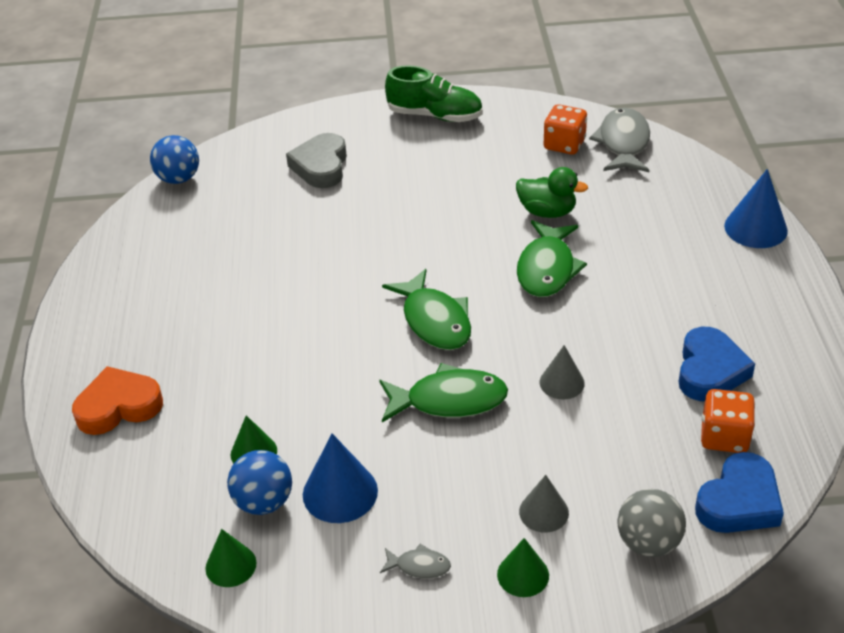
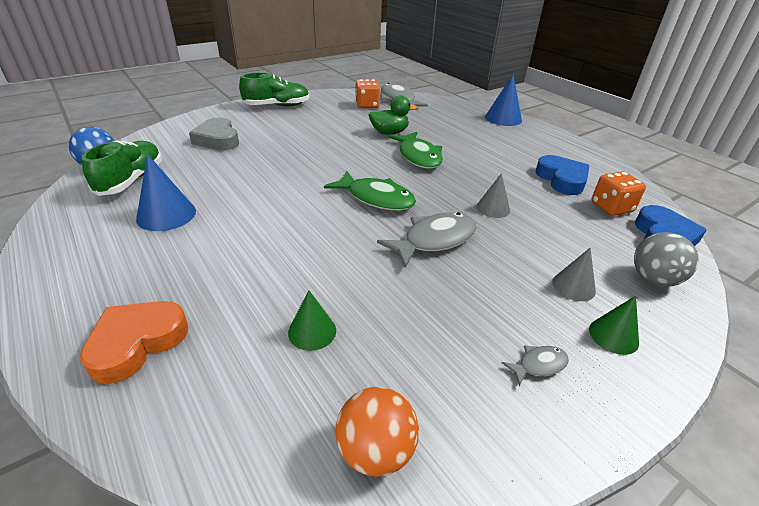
camera: 35 degrees left, 5 degrees down
(198, 210) = (131, 180): none -> green shoe
(231, 565) = (375, 451): green cone -> orange ball
(264, 502) = (357, 371): blue ball -> none
(340, 492) = (417, 333): blue cone -> blue cone (166, 215)
(449, 400) = (434, 240): green fish -> grey fish

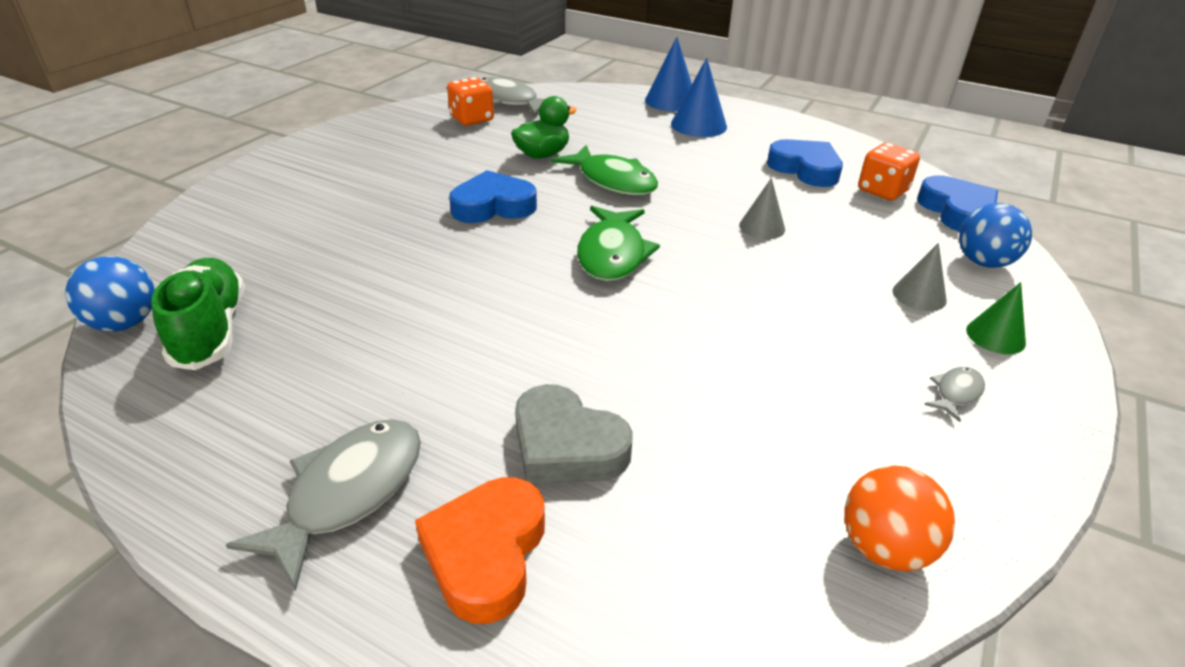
camera: 25 degrees left, 0 degrees up
(166, 215) = (332, 366): blue cone -> blue cone (698, 125)
(217, 139) = (289, 227): grey heart -> grey heart (566, 446)
(277, 106) = (332, 149): green shoe -> none
(312, 331) = (695, 449): green cone -> none
(332, 154) = (493, 206): none -> blue heart
(376, 198) = (612, 254): green fish -> green fish turned 90 degrees clockwise
(434, 240) = (732, 288): grey fish -> grey fish (348, 493)
(653, 279) = (983, 262): grey ball -> blue ball

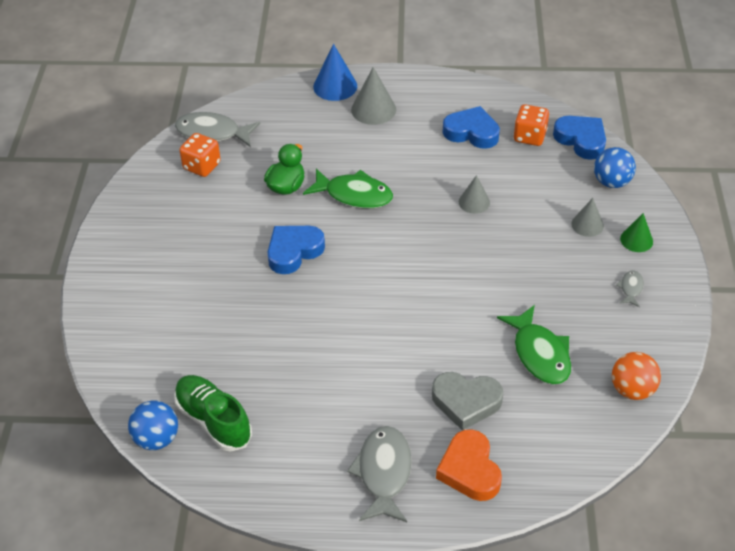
camera: 25 degrees left, 10 degrees up
(612, 254) = (400, 263): green fish -> green fish (539, 353)
(698, 125) = (373, 109): blue cone -> grey cone

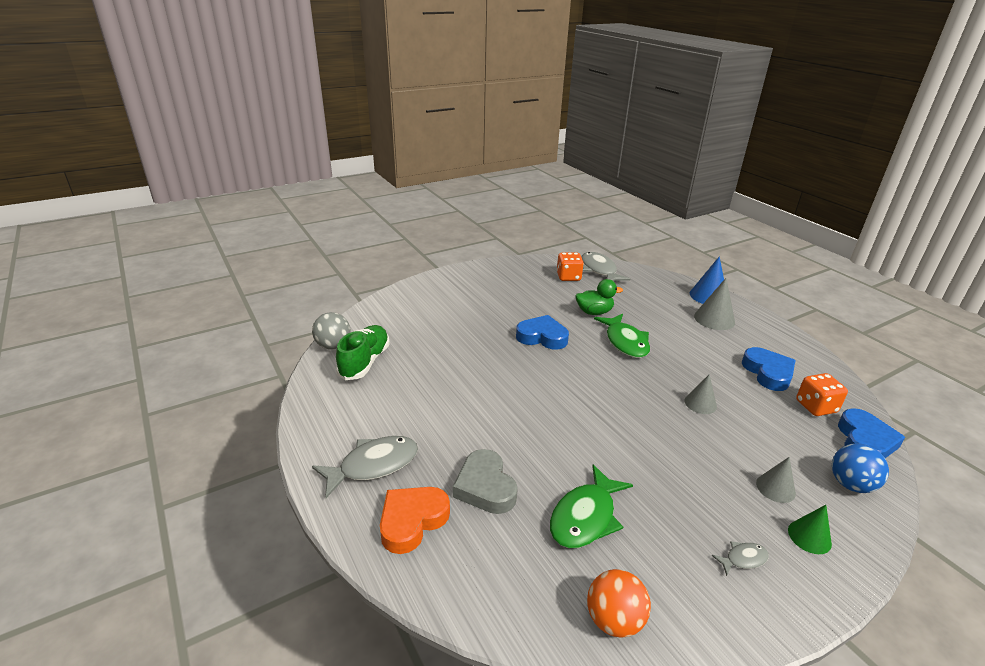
camera: 55 degrees right, 15 degrees down
(157, 439) = (333, 346): blue ball -> grey ball

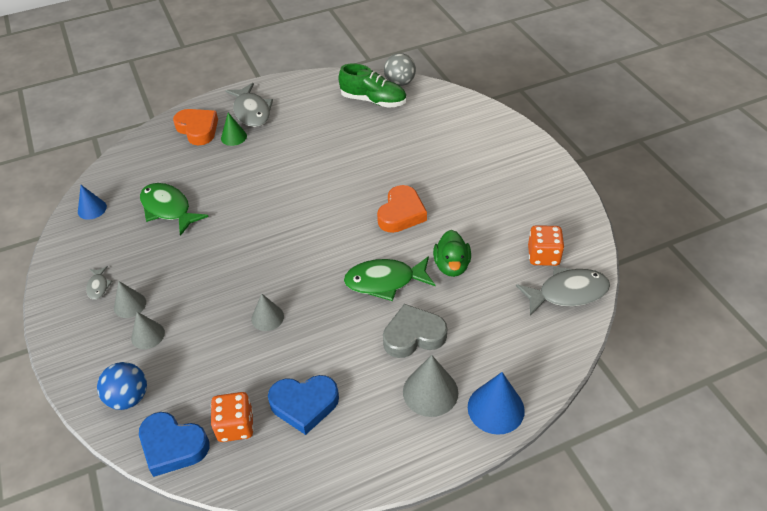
camera: 100 degrees right, 15 degrees up
(485, 487) = (214, 162): grey heart -> grey heart (413, 335)
(542, 337) = (401, 213): blue heart -> orange heart
(614, 620) = (92, 209): orange ball -> blue cone
(749, 516) = (130, 305): none -> grey cone
(809, 536) = (96, 337): green cone -> green cone (233, 137)

